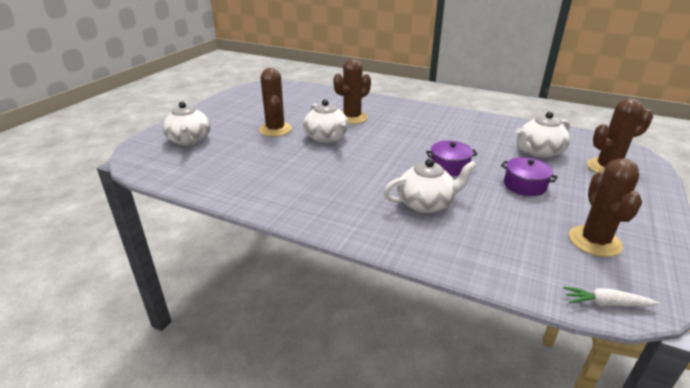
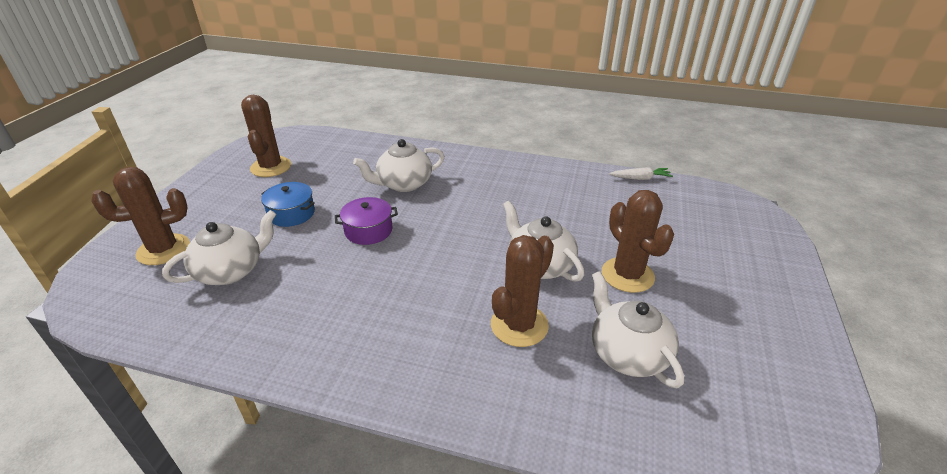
camera: 170 degrees right, 5 degrees up
(189, 140) = (722, 238): white teapot -> white teapot (627, 353)
(524, 185) = (291, 213): purple pot -> blue pot
(606, 304) = (300, 134): white carrot -> white carrot (640, 178)

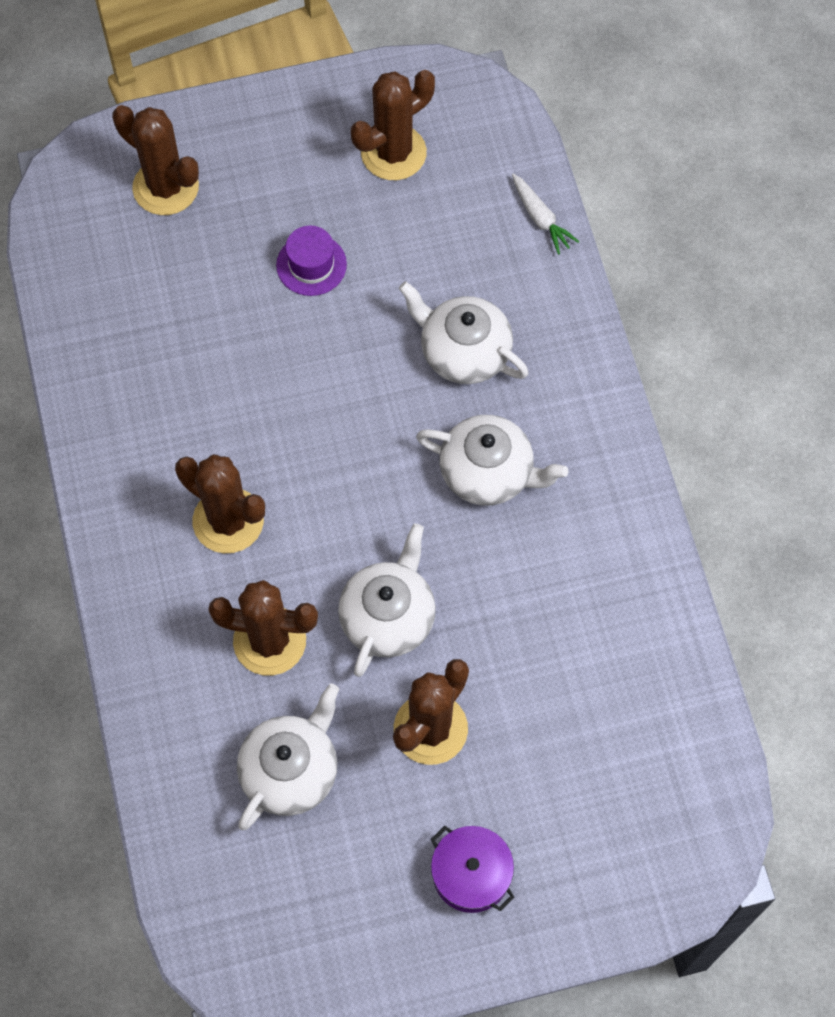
camera: 60 degrees right, 30 degrees up
(231, 271) = (176, 288): white teapot -> white teapot (488, 473)
(291, 213) = (311, 265): blue pot -> purple hat
(368, 230) = (334, 379): purple pot -> purple pot (471, 874)
(414, 311) = (228, 521): none -> brown cactus
(640, 178) = (694, 673): white carrot -> white carrot (540, 218)

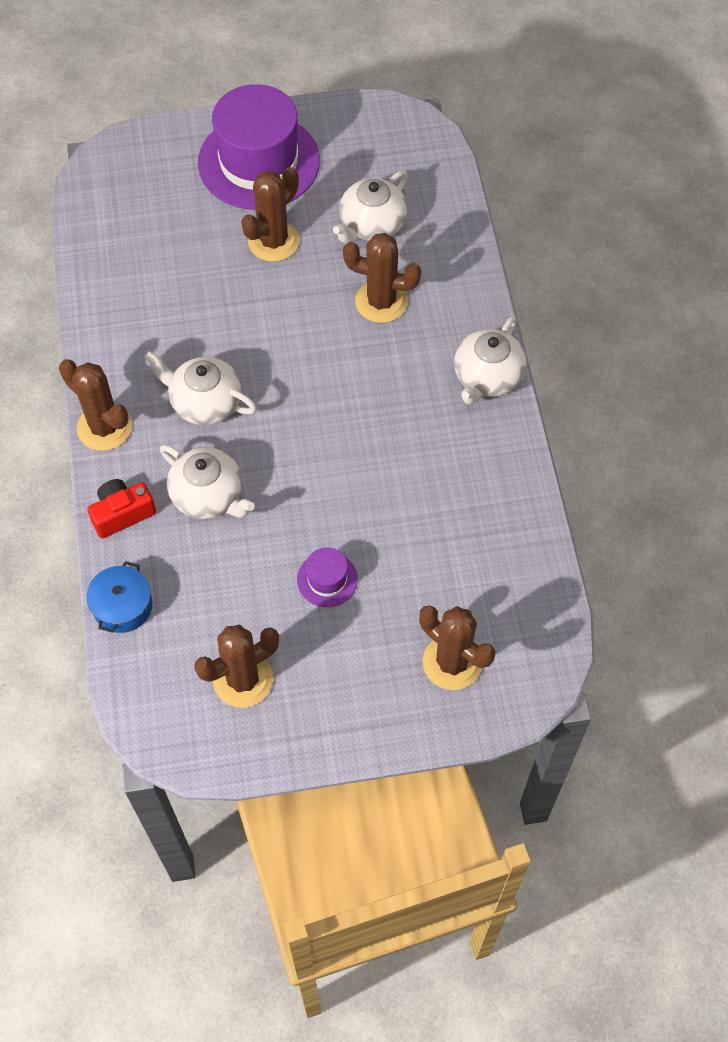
camera: 175 degrees left, 5 degrees down
(228, 521) = (407, 383): brown cactus -> brown cactus (104, 427)
(388, 616) = (294, 311): white teapot -> white teapot (487, 377)
(471, 874) = (259, 162): purple pot -> purple hat
(540, 218) = (122, 606): white carrot -> blue pot
(563, 321) = (122, 514): none -> red camera

